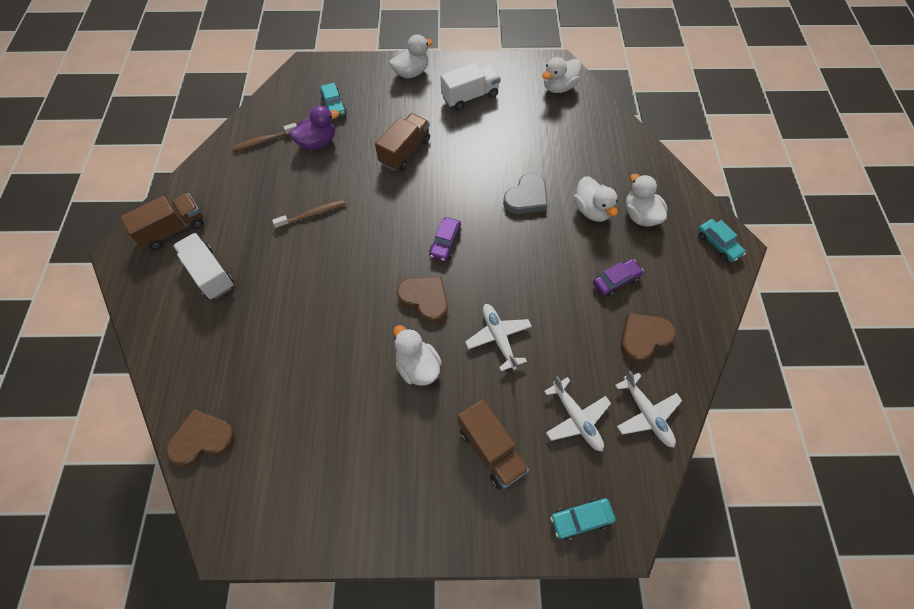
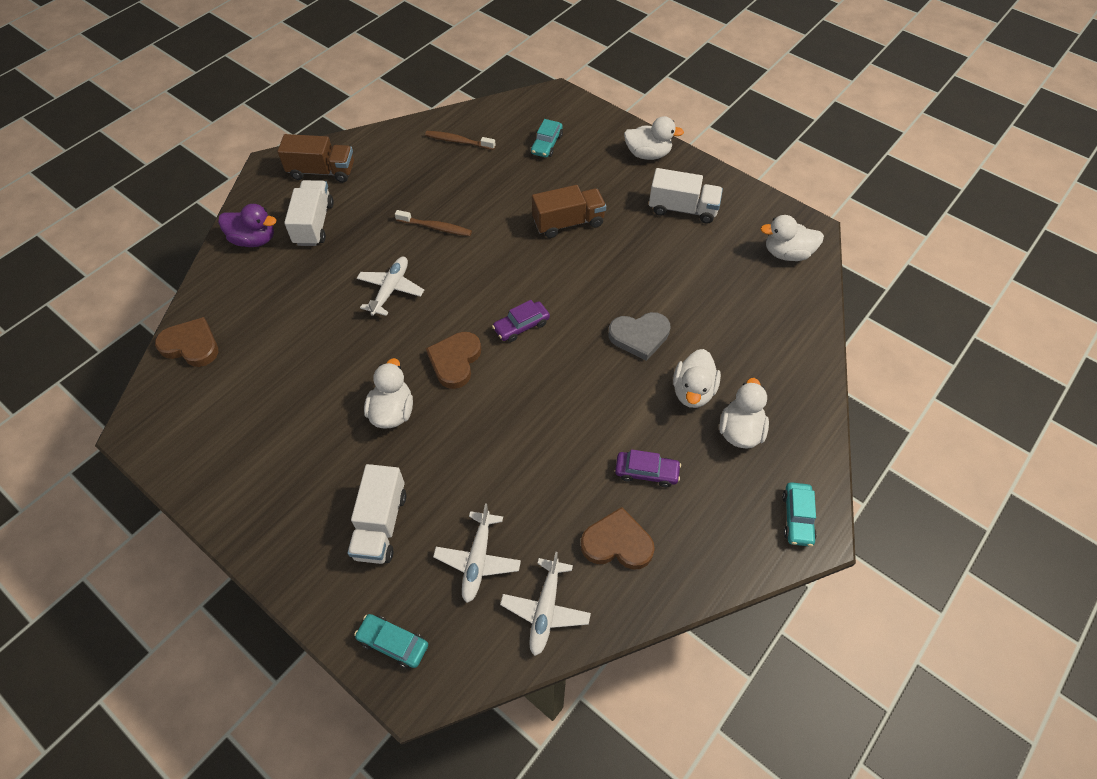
camera: 40 degrees right, 5 degrees down
(317, 142) = (500, 169): purple duck -> purple duck (254, 240)
(425, 299) = (455, 361): brown heart -> brown heart turned 150 degrees counterclockwise
(491, 449) = (380, 524): brown truck -> white truck
(498, 338) = (483, 440): white plane -> white plane (390, 290)

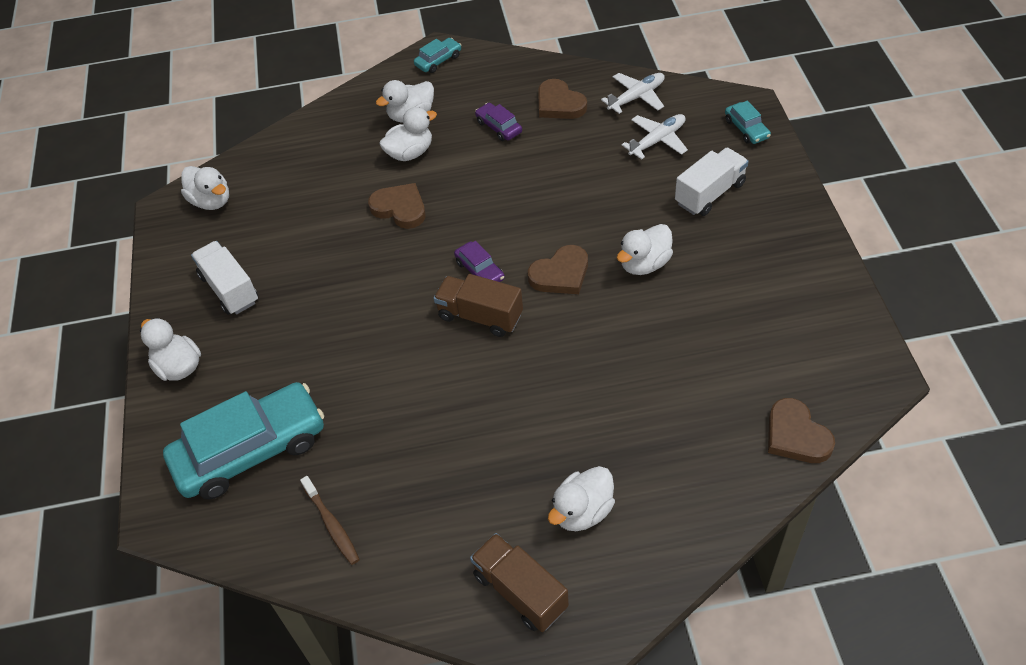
camera: 135 degrees left, 5 degrees down
(254, 240) = (663, 534): purple duck -> none
(314, 224) = (582, 511): white truck -> white duck
(390, 290) = (562, 375): white plane -> none
(436, 227) = (461, 419): brown toothbrush -> none
(521, 326) = (480, 270): purple car -> purple car turned 45 degrees clockwise
(546, 144) = (251, 450): turquoise car -> turquoise car, size x2.29
(568, 223) = (338, 340): brown truck -> brown truck (480, 316)
(639, 336) = (400, 208): grey heart -> brown heart

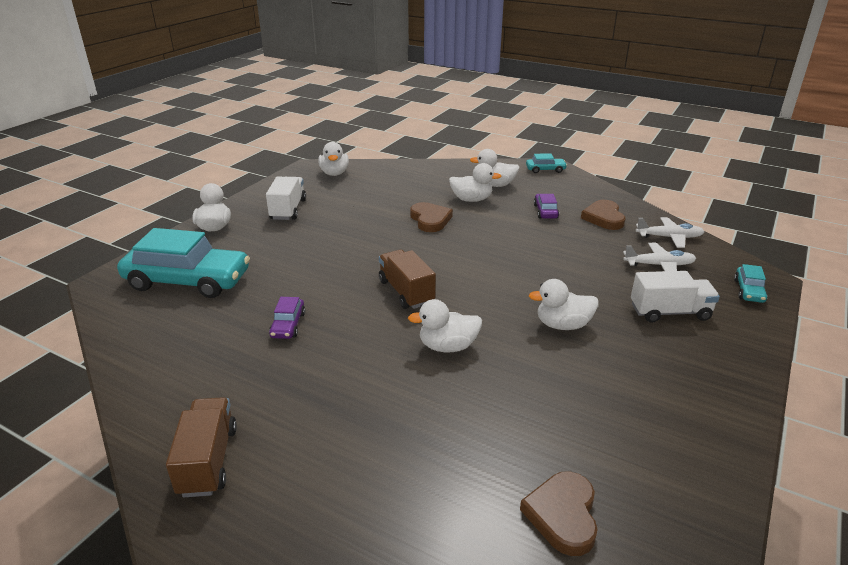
camera: 35 degrees right, 20 degrees down
(332, 525) = (168, 342): brown toothbrush -> none
(480, 270) = (438, 270): purple car -> purple car (288, 325)
(560, 274) = (491, 299): brown heart -> none
(582, 511) = (318, 442): white duck -> white duck (447, 346)

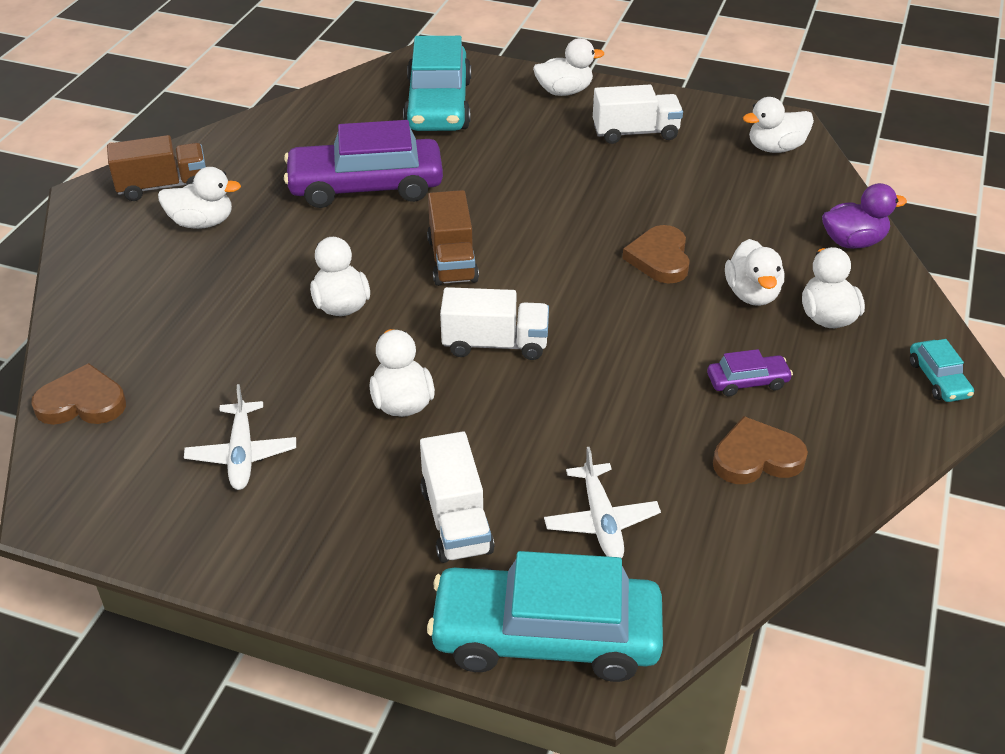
camera: 80 degrees right, 10 degrees up
(288, 325) = (366, 186): purple car -> purple car, size x2.29
(293, 429) = (202, 223): none -> white duck
(406, 292) = (452, 260): brown truck -> brown truck turned 120 degrees clockwise
(430, 220) = (659, 258): brown heart -> brown heart turned 120 degrees clockwise
(433, 169) = (853, 242): none -> purple duck
(504, 283) = (495, 344): none -> white truck
(669, 237) = (713, 545): white plane -> white plane (242, 454)
(748, 291) = (546, 636): turquoise car -> turquoise car, size x2.29

